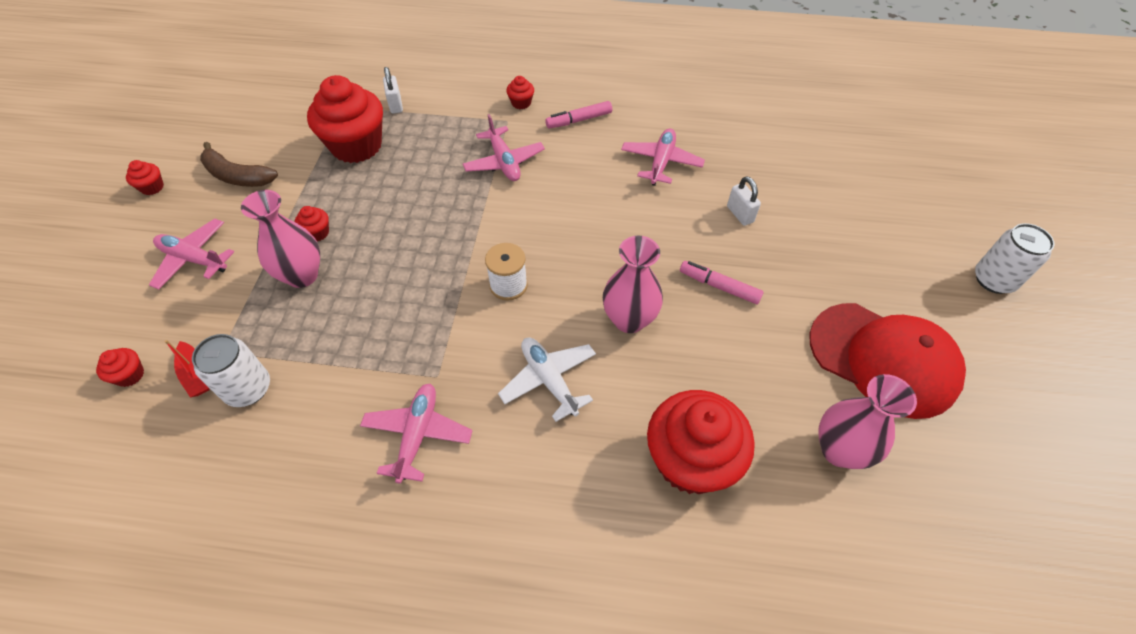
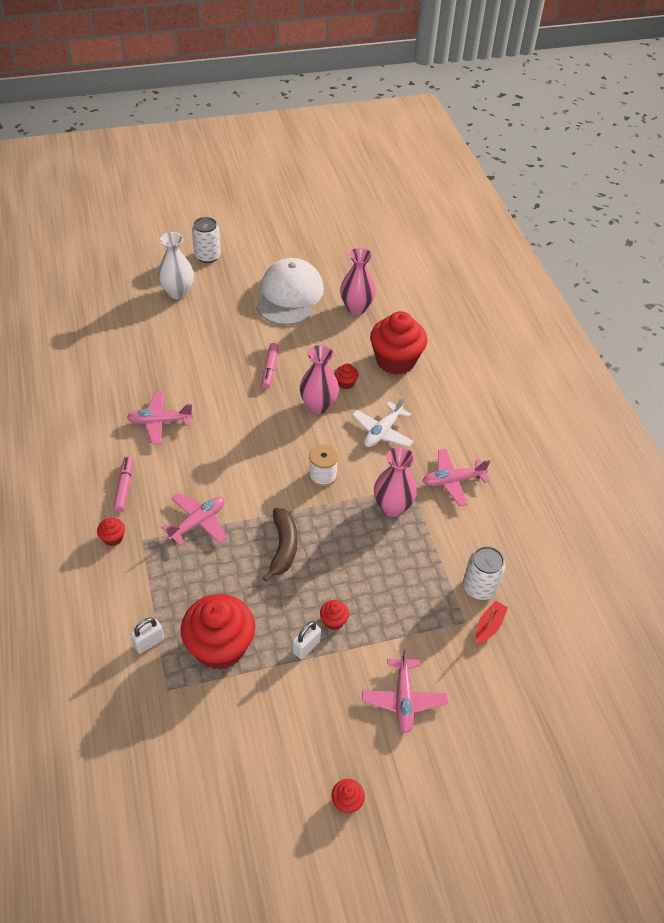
camera: 115 degrees left, 5 degrees down
(130, 375) = (514, 669): red cupcake -> red cupcake (345, 383)
(237, 176) = (300, 729): brown banana -> brown banana (283, 547)
(302, 275) = (378, 607): pink vase -> pink vase (392, 507)
(579, 120) = (124, 487): pink marker -> pink marker turned 135 degrees counterclockwise
(740, 214) = (199, 369): white padlock -> white padlock (306, 647)
(883, 359) = (289, 296): red cap -> white cap
(903, 227) = (178, 292): none -> white vase

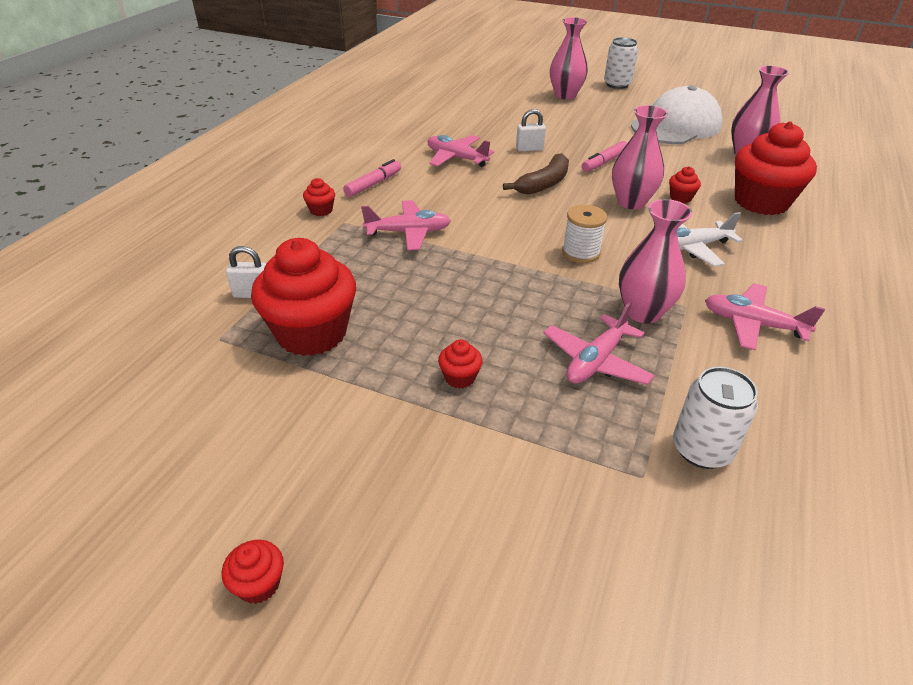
camera: 40 degrees right, 10 degrees down
(178, 292) = (565, 95): white vase -> pink vase
(283, 547) = (473, 287): brown banana -> brown banana (544, 184)
(306, 647) = (401, 384): white padlock -> white padlock (529, 149)
(403, 699) = (464, 512): pink plane -> pink plane (596, 361)
(489, 626) = (679, 503): red boat -> none

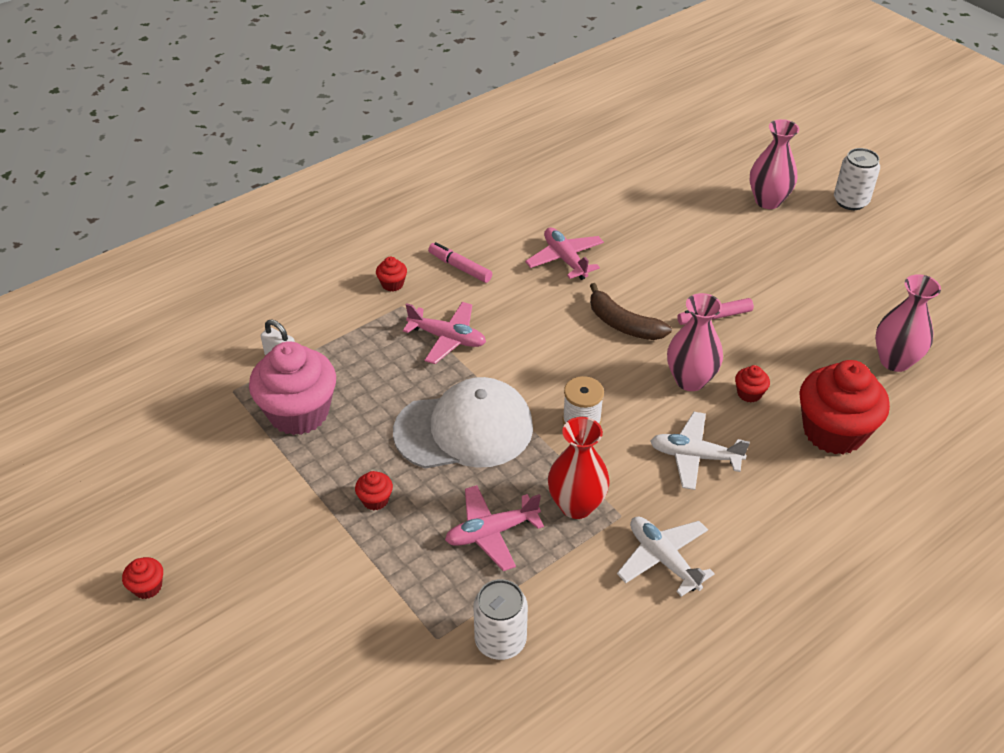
camera: 30 degrees right, 5 degrees up
(312, 333) = (299, 413): red cupcake -> pink cupcake
(373, 184) = (460, 267): pink marker -> pink marker turned 120 degrees counterclockwise
(529, 149) = (651, 271): white padlock -> none
(544, 184) = (623, 324): brown banana -> brown banana turned 60 degrees clockwise
(643, 312) = (576, 505): pink vase -> red vase
(676, 126) = (854, 291): white cap -> white cap (464, 429)
(753, 324) = (663, 559): pink plane -> white plane

